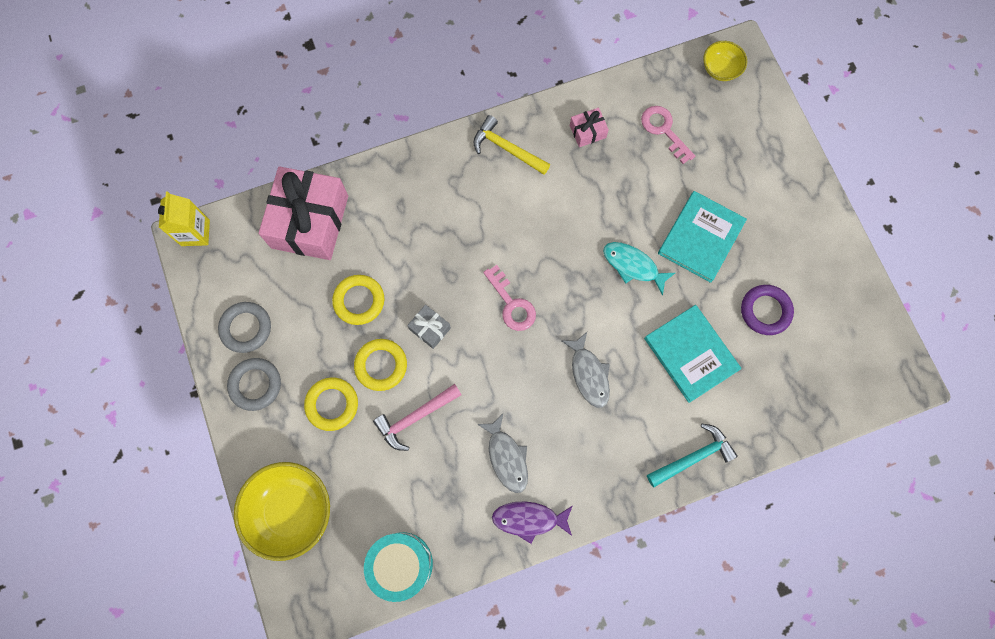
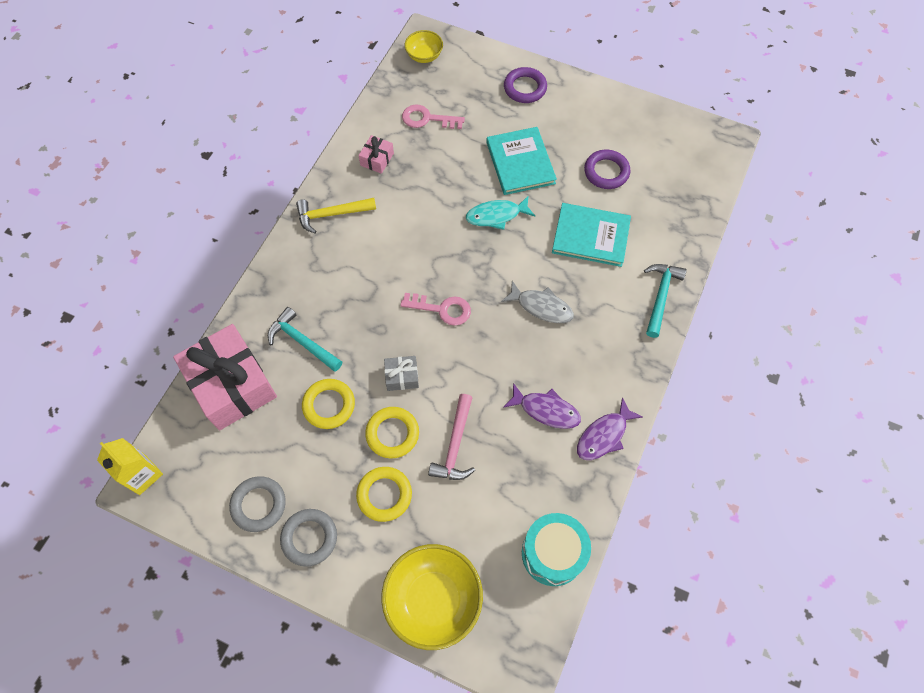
camera: 45 degrees left, 10 degrees down
(387, 234) = (302, 341): none -> turquoise hammer
(506, 457) = (546, 410): grey fish -> purple fish
(776, 173) = (525, 88): none -> purple ring

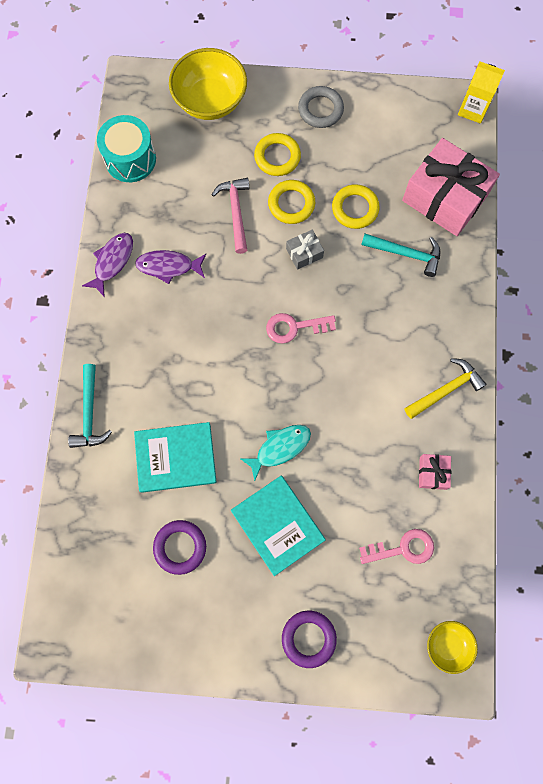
camera: 160 degrees right, 10 degrees up
(258, 505) = (371, 118): grey ring -> none
(541, 307) = (202, 362): grey fish -> none

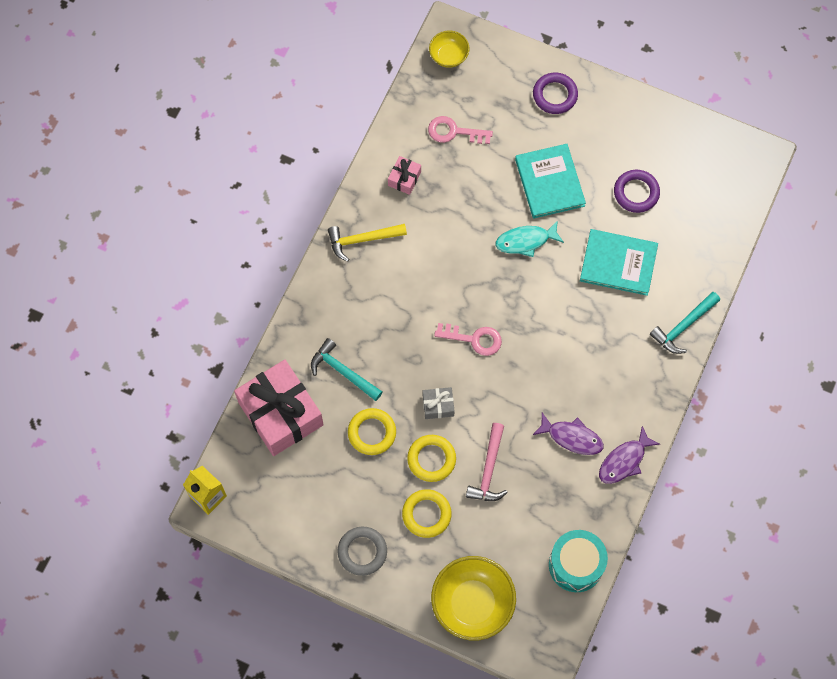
camera: 160 degrees left, 5 degrees down
(89, 413) = (683, 326): turquoise hammer -> turquoise hammer turned 150 degrees counterclockwise

